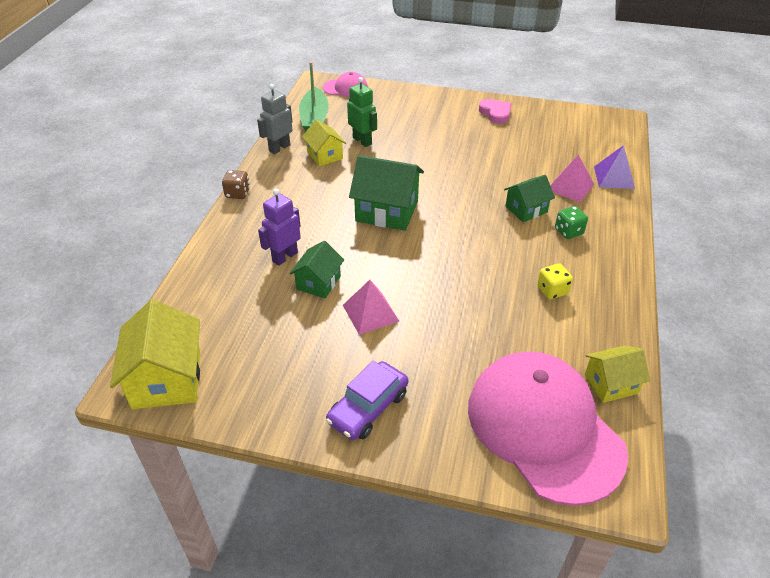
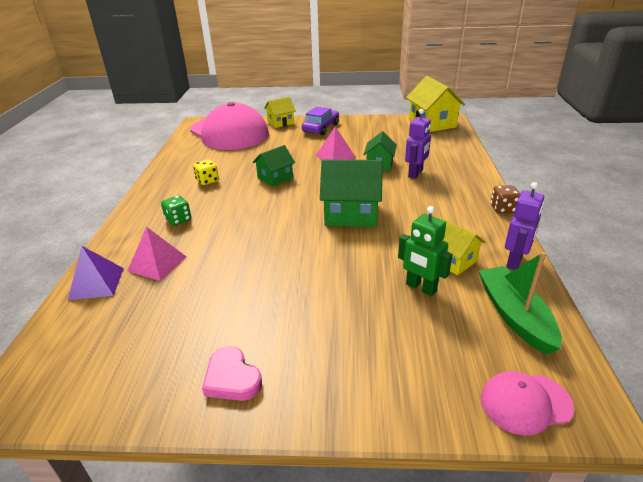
camera: 170 degrees right, 10 degrees down
(279, 148) = (515, 261): grey robot -> purple robot
(526, 209) = (214, 233): green house -> green house (275, 178)
(611, 384) = (186, 148): yellow house -> yellow house (280, 122)

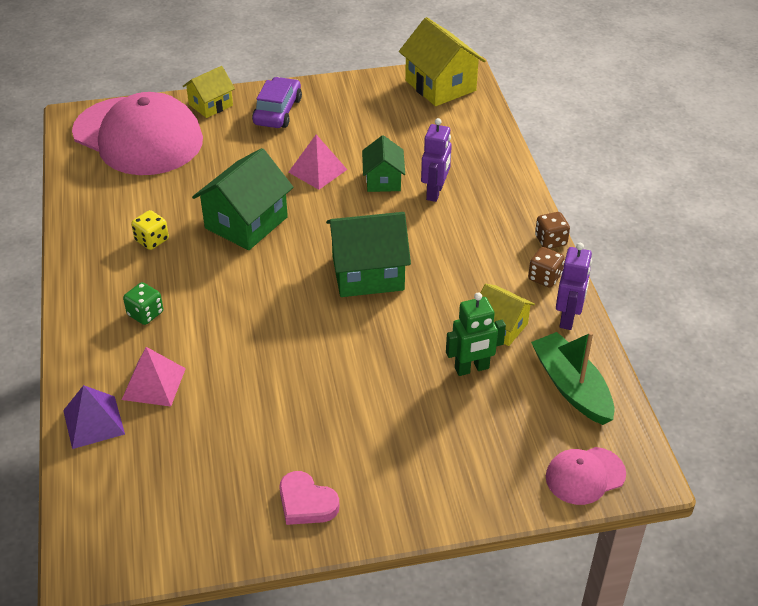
camera: 15 degrees left, 10 degrees up
(275, 178) = (246, 223): green house -> green house, size x1.67
(421, 288) = (472, 368): green robot -> green robot turned 45 degrees counterclockwise
(495, 231) = (544, 277): none -> brown dice

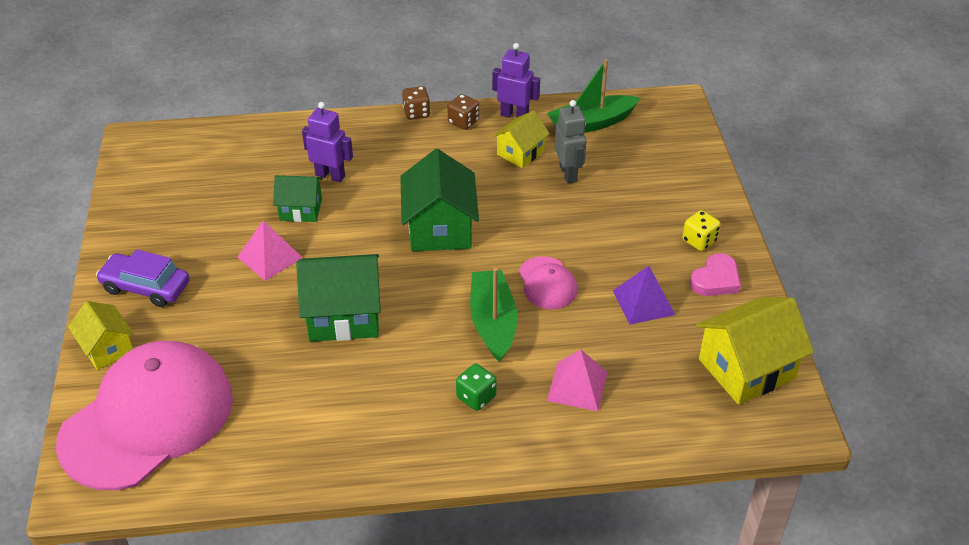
camera: 85 degrees left, 0 degrees up
(94, 422) = (627, 432): purple pyramid -> purple pyramid (643, 302)
(152, 240) = (356, 396): yellow dice -> yellow dice (699, 241)
(238, 319) = (493, 322): none -> green boat
(246, 223) = (344, 316): green house -> green house turned 45 degrees counterclockwise
(440, 85) = (150, 157): yellow house -> yellow house (746, 369)
(472, 368) = (568, 174): green robot -> grey robot
(585, 476) = (680, 128): pink cap -> pink cap (547, 283)

